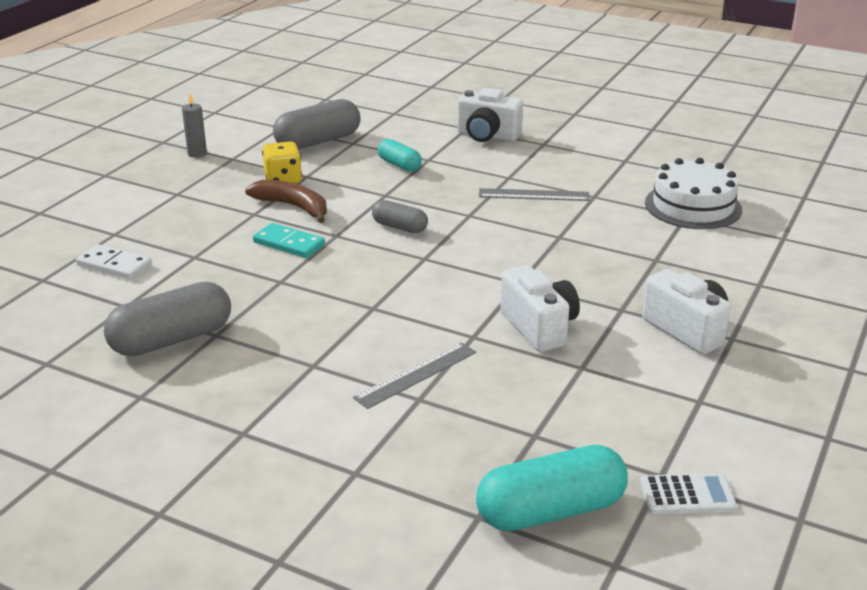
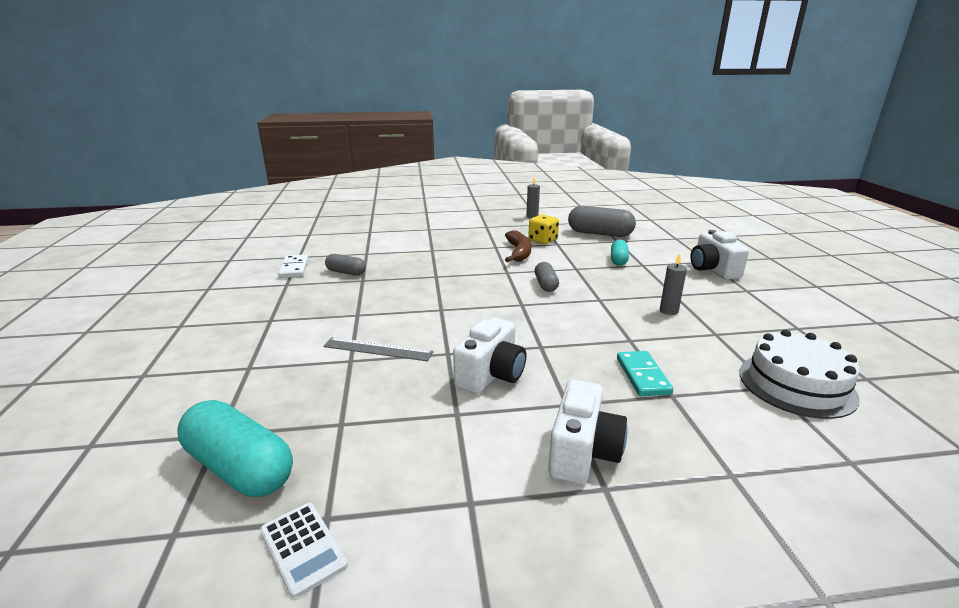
camera: 55 degrees right, 5 degrees down
(114, 265) = (400, 238): white domino -> white domino (294, 268)
(171, 339) = (346, 272): grey capsule -> grey capsule, size x0.56
(289, 243) = (478, 264): turquoise domino -> turquoise domino (643, 376)
(533, 195) = (668, 311): grey ruler -> grey candle

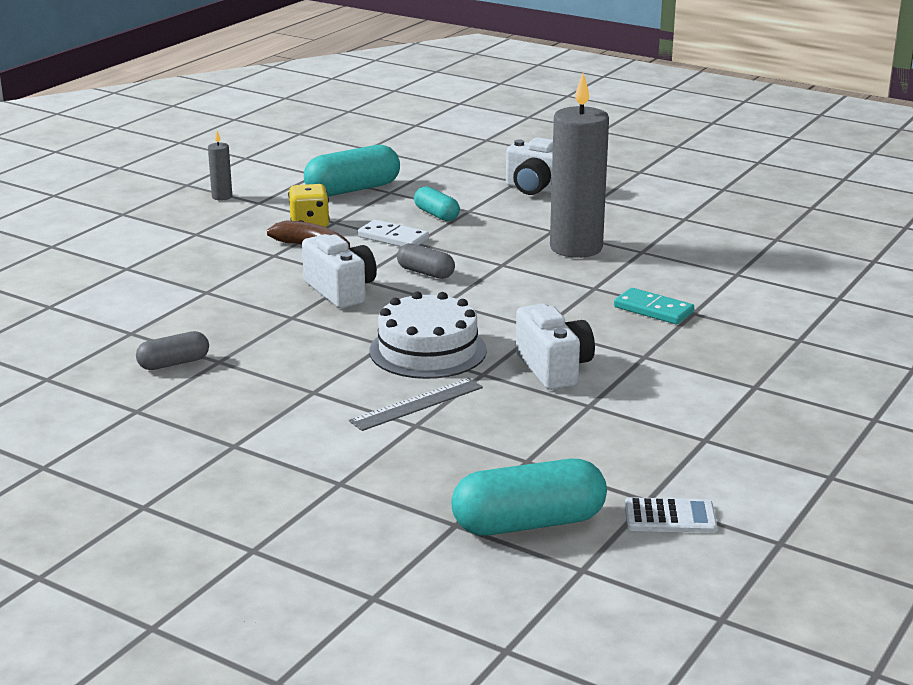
camera: 50 degrees left, 0 degrees up
(294, 268) = (87, 392): white domino -> white domino (393, 238)
(583, 452) = (710, 377): white camera -> white camera (341, 291)
(600, 233) = (352, 189): grey capsule -> turquoise capsule
(668, 311) = (576, 248): grey candle -> grey candle, size x2.38
(796, 384) = (747, 264): white cake -> white cake (427, 350)

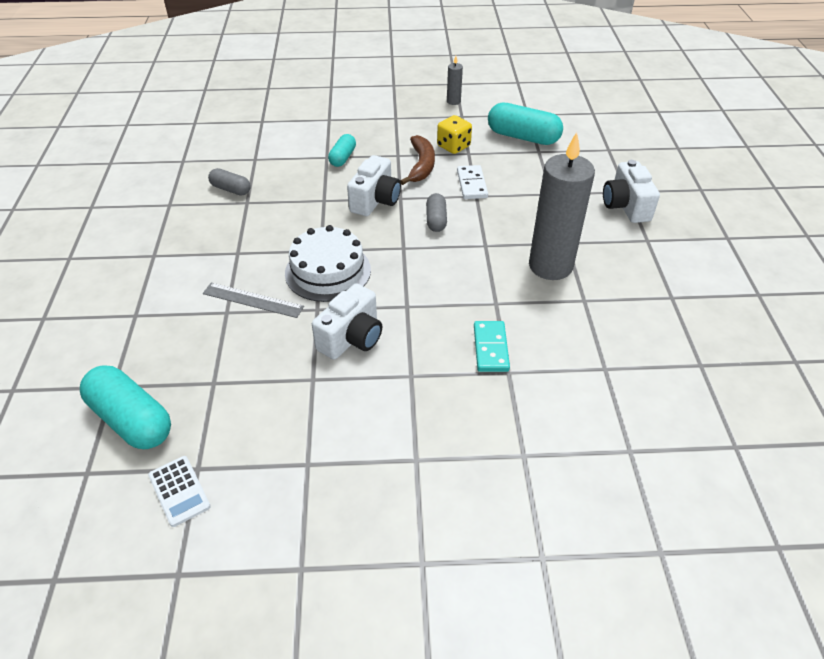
camera: 55 degrees right, 20 degrees up
(436, 214) = (528, 184): turquoise capsule -> turquoise capsule (343, 158)

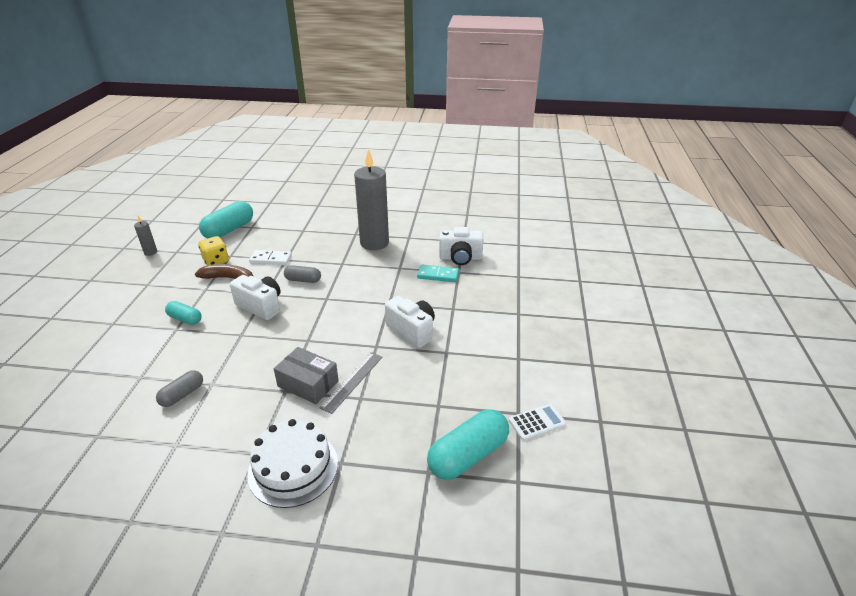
camera: 80 degrees left, 10 degrees down
(248, 266) = (308, 383): none -> grey box
(328, 271) = (336, 338): white cake -> white cake (293, 468)
(626, 206) = (332, 208): white camera -> white camera (460, 258)

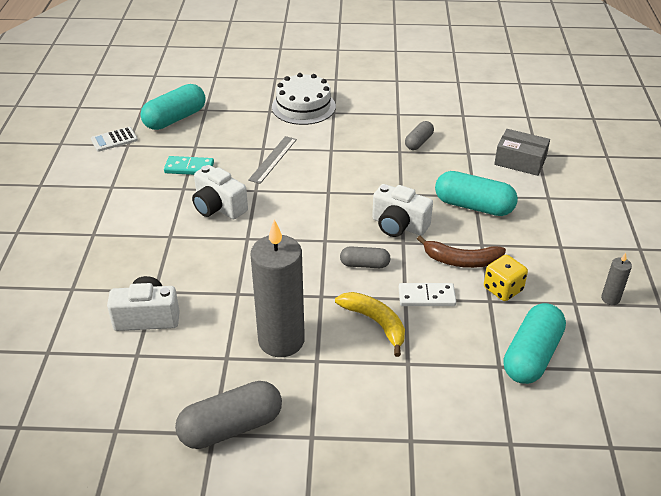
camera: 175 degrees right, 5 degrees up
(185, 319) = (473, 206): turquoise capsule -> turquoise capsule, size x1.77
(308, 383) = (313, 155): grey box -> grey box (520, 161)
(312, 248) = (375, 323): none -> yellow banana
(407, 213) = (231, 427): none -> grey capsule
(438, 275) = (184, 283): turquoise domino -> turquoise domino (189, 168)

